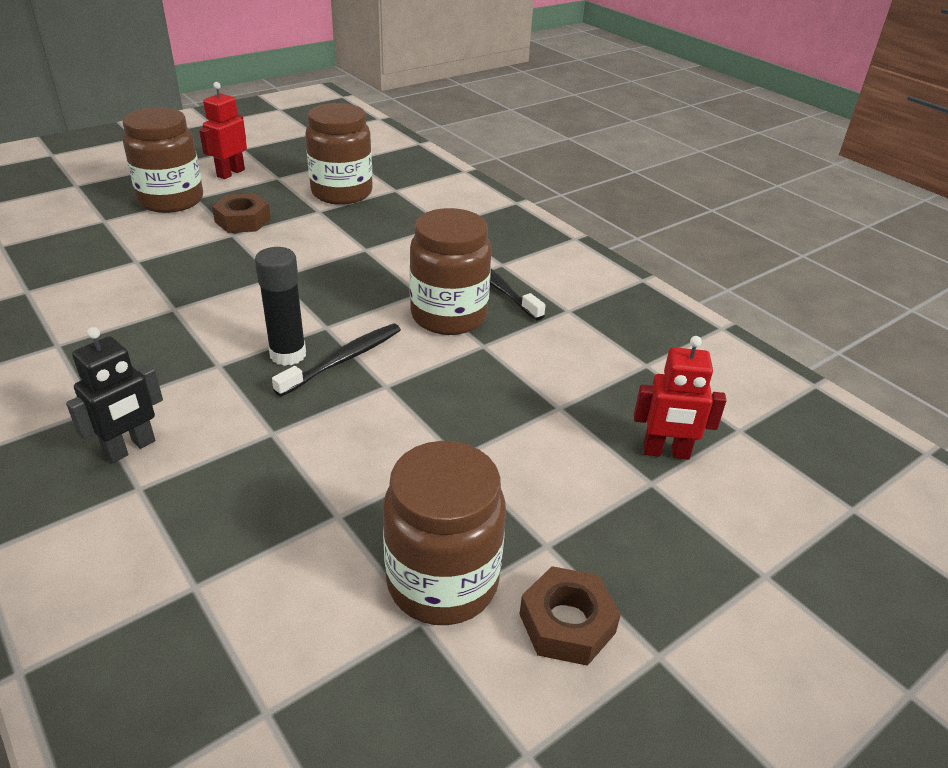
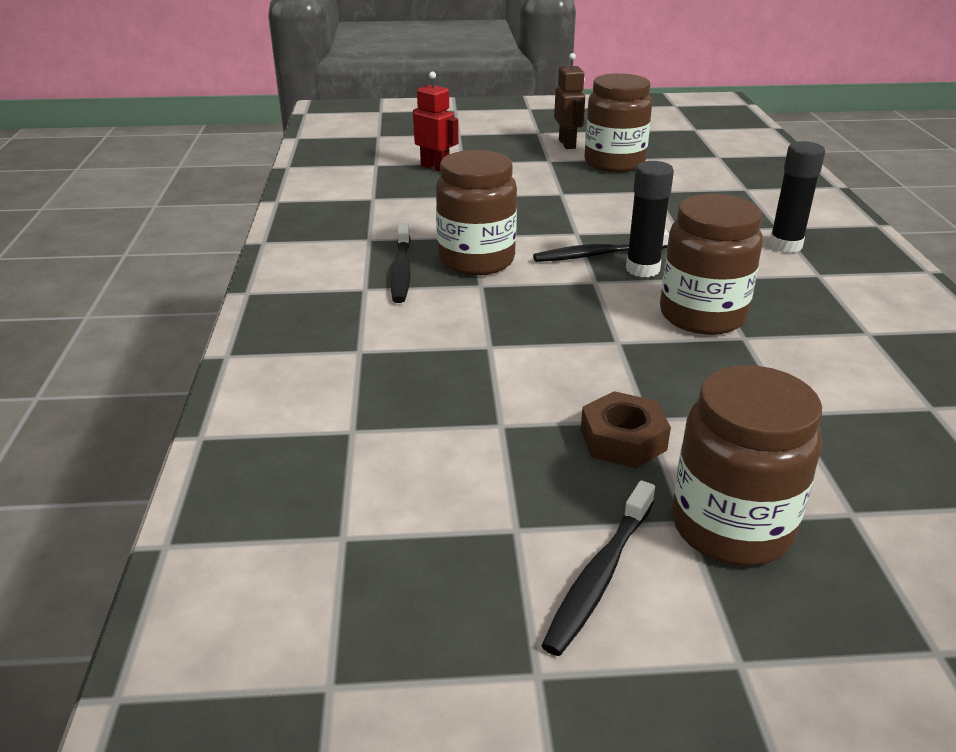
camera: 145 degrees left, 5 degrees down
(130, 448) = (785, 245): black robot -> black glue stick
(230, 173) = (599, 576): red robot -> black toothbrush
(342, 193) = (438, 450): brown jar -> brown jar (702, 316)
(567, 623) = (567, 144): brown nut -> brown robot

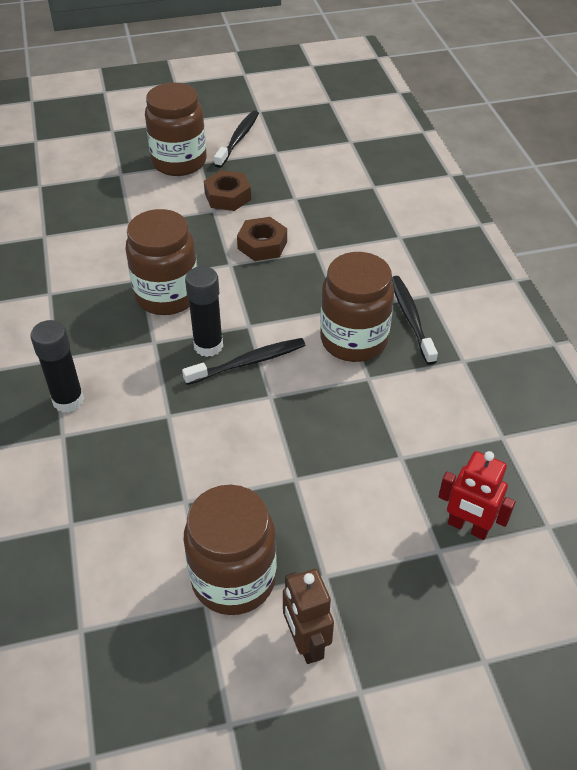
camera: 170 degrees right, 15 degrees up
(568, 359) = (262, 245): none -> brown nut

